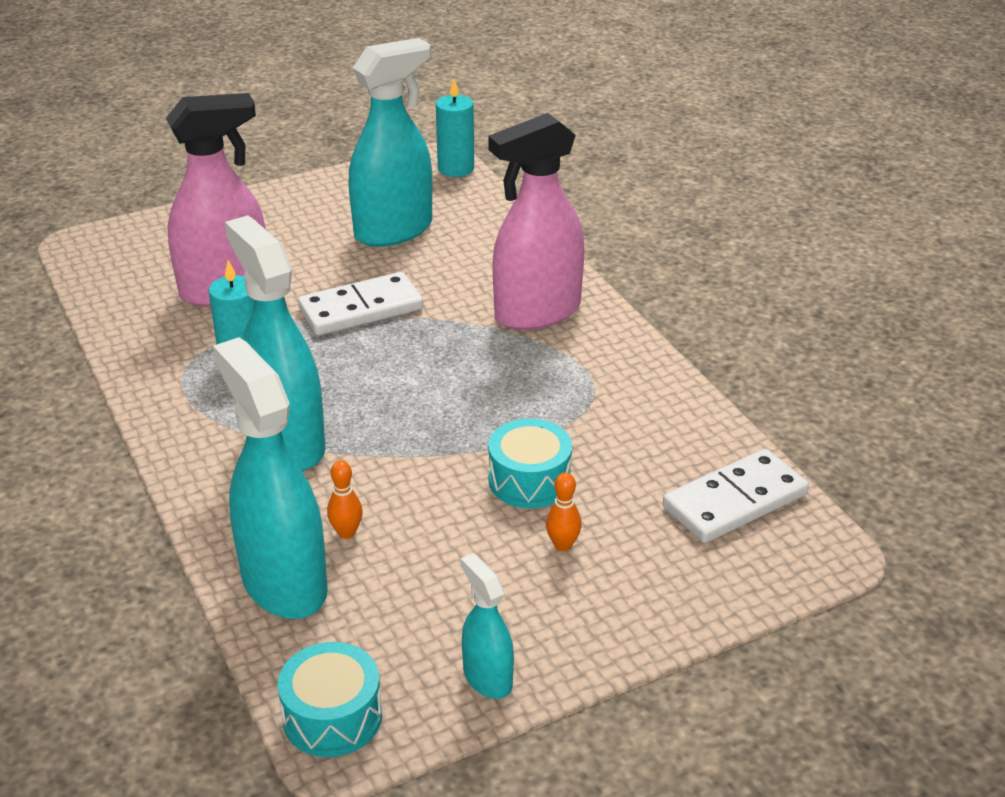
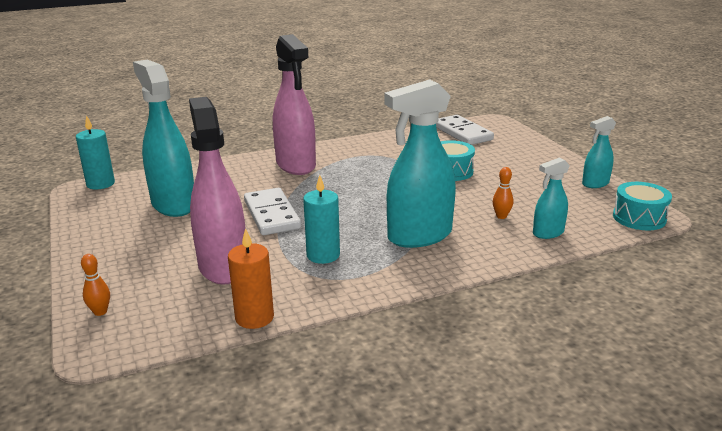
camera: 85 degrees left, 10 degrees down
(111, 325) = (254, 317): none -> orange candle
(283, 583) = (548, 233): turquoise spray bottle -> turquoise spray bottle, size x0.51
(563, 545) = (499, 166): orange bowling pin -> orange bowling pin (100, 312)

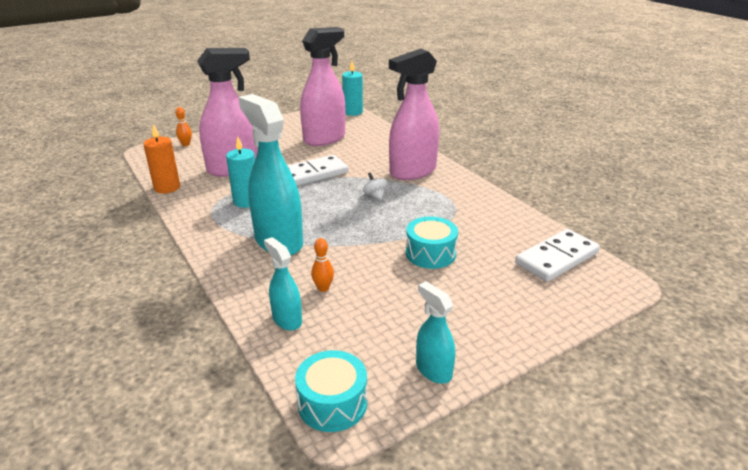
camera: 80 degrees right, 5 degrees up
(173, 204) = (324, 139): turquoise spray bottle -> pink spray bottle
(340, 185) = (375, 195): none -> white spinning top

